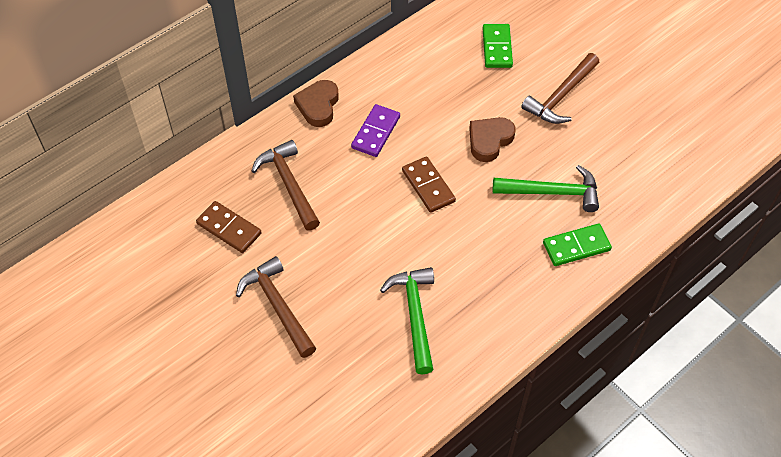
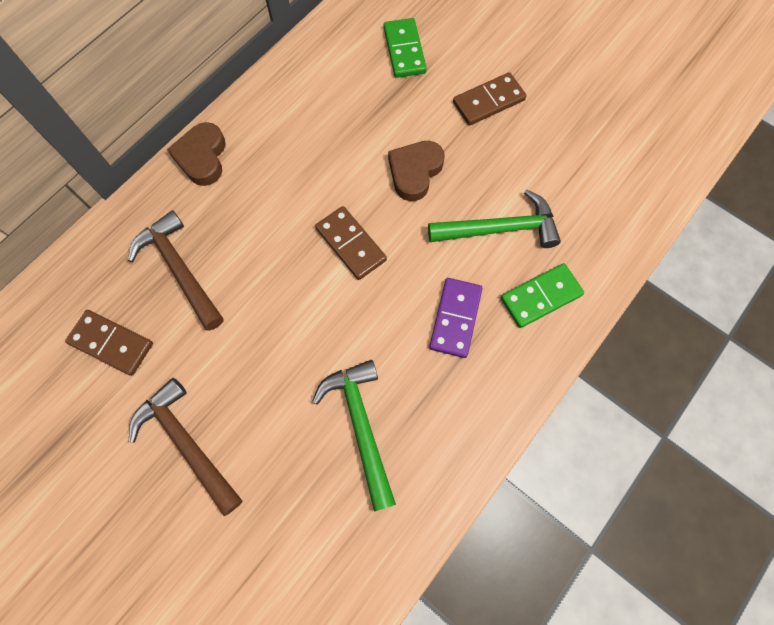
camera: 10 degrees left, 15 degrees up
(375, 132) = (277, 182): purple domino -> purple domino (455, 318)
(561, 96) = (488, 101): brown hammer -> brown domino

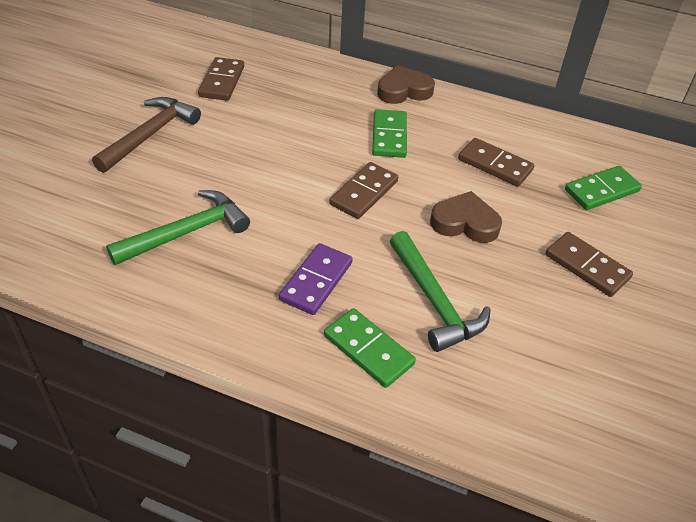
camera: 70 degrees right, 25 degrees down
(180, 269) = (296, 100): brown hammer -> none
(273, 195) = (389, 136): none -> green domino
(345, 119) = (495, 165): none -> brown domino
(455, 318) = (316, 281): purple domino -> purple domino turned 60 degrees counterclockwise

